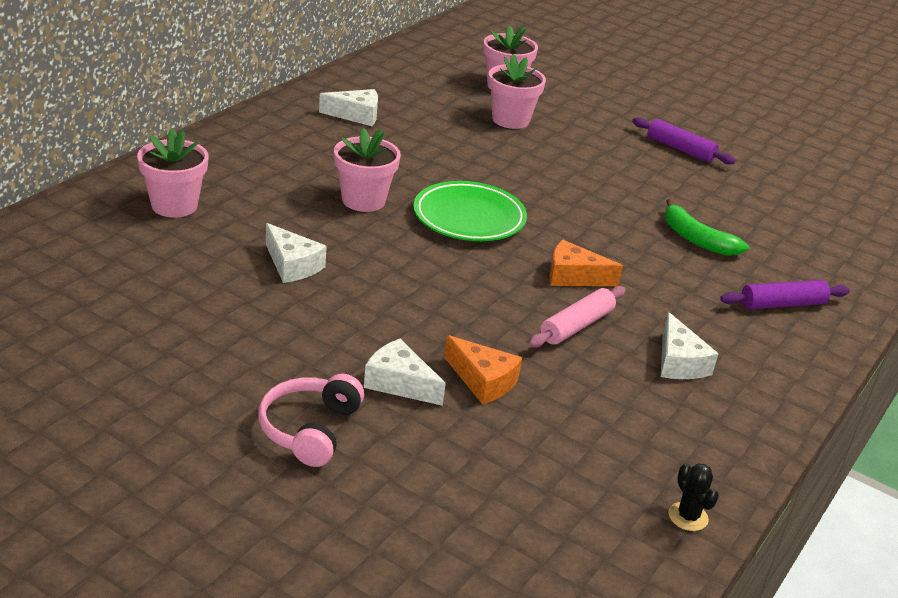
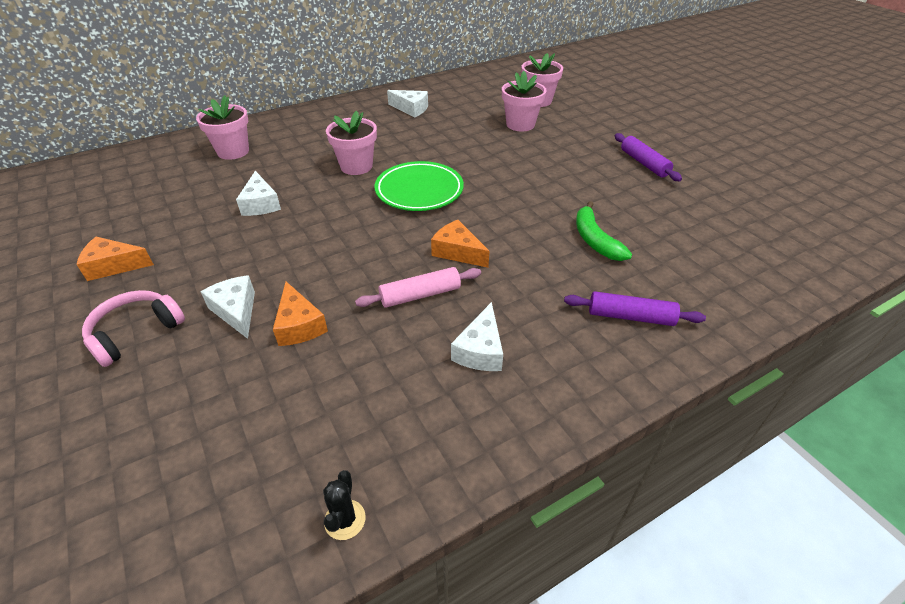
camera: 30 degrees right, 10 degrees up
(189, 370) = (114, 266): none -> orange cheese

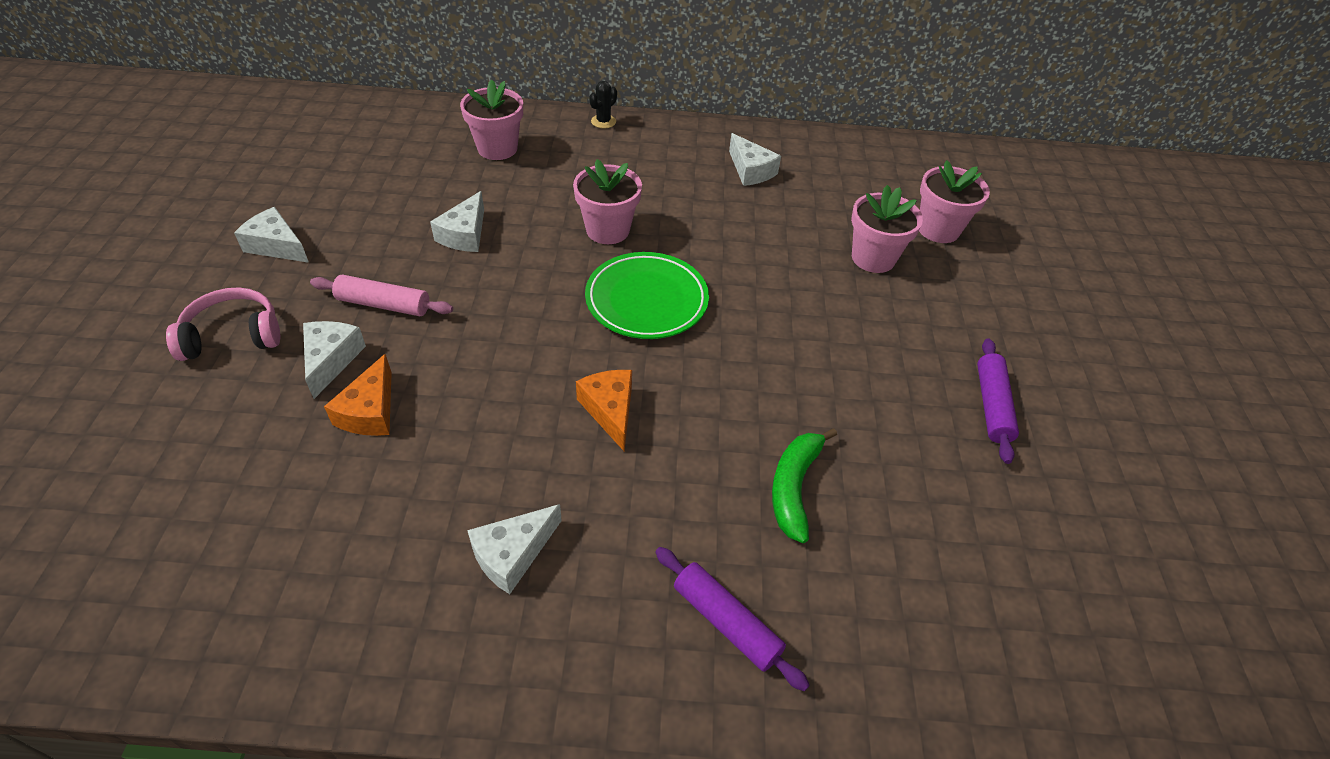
camera: 30 degrees right, 5 degrees up
(114, 266) = (276, 246): orange cheese -> white cheese
(345, 519) = (222, 655): black cactus -> black cactus (603, 121)
(420, 295) = (517, 445): pink rolling pin -> pink rolling pin (383, 305)

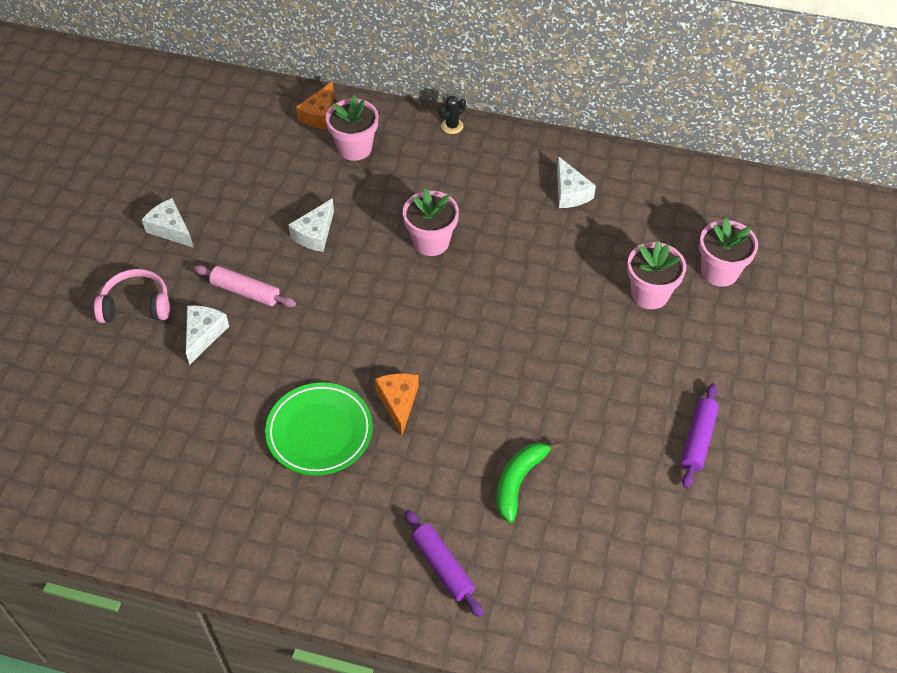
camera: 15 degrees right, 5 degrees up
(370, 411) = (227, 379): orange cheese -> orange cheese (320, 115)
(512, 554) = (310, 498): white cheese -> none
(646, 300) = (447, 312): green plate -> green plate (319, 432)

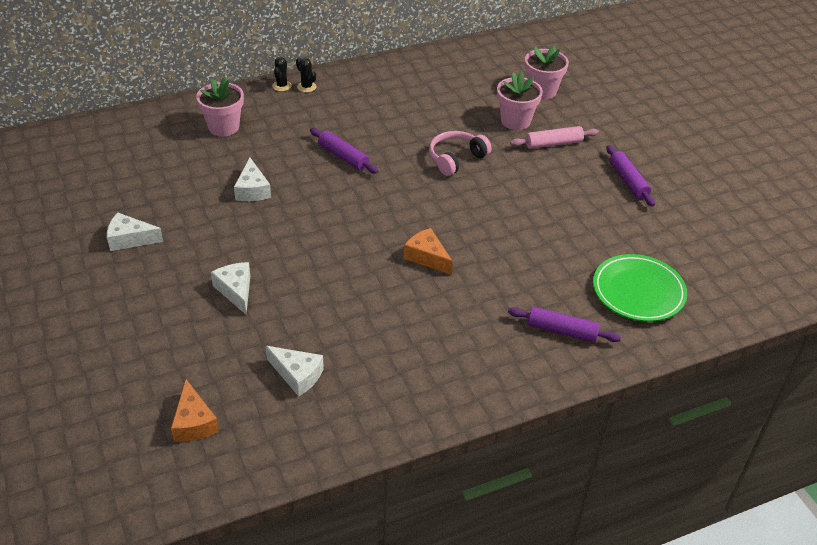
camera: 40 degrees left, 10 degrees down
(136, 305) = (157, 300): pink headphones -> pink headphones (456, 159)
(245, 292) = (239, 249): pink rolling pin -> pink rolling pin (553, 144)
(319, 432) = (392, 302): green plate -> green plate (638, 292)
(320, 115) = (173, 118): orange cheese -> orange cheese (194, 422)
(431, 242) = (343, 156): pink flower pot -> purple rolling pin
(475, 139) = (306, 87): none -> black cactus
(518, 481) = (553, 258): green banana -> none
(570, 192) = (404, 89): white cheese -> white cheese (297, 375)

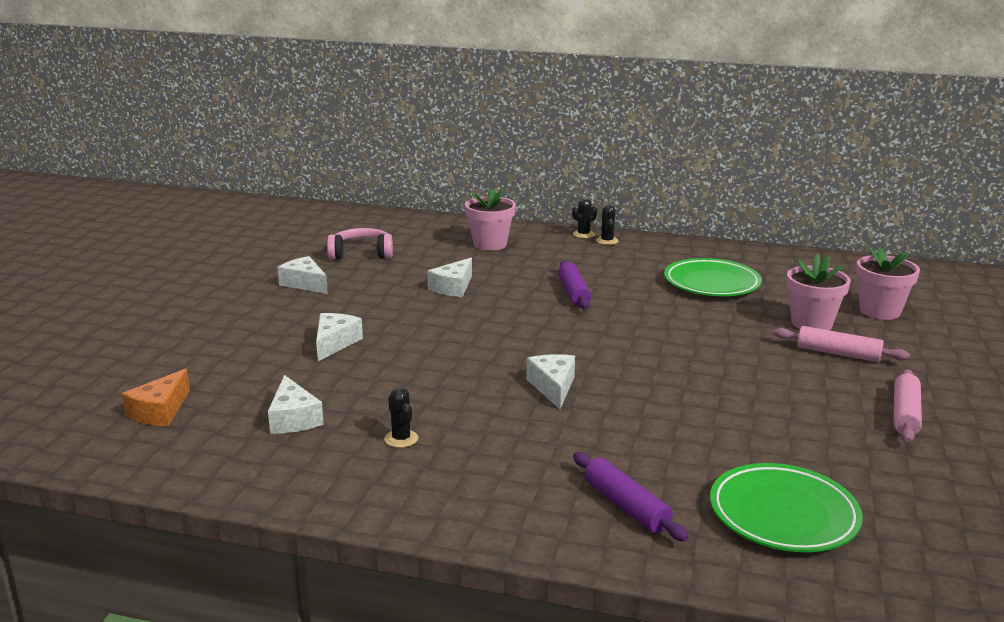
camera: 40 degrees right, 20 degrees down
(387, 352) = (401, 439): none -> black cactus
(422, 106) = (711, 283): none -> green plate
(427, 257) = (553, 387): orange cheese -> white cheese
(456, 159) = (695, 329): pink headphones -> pink headphones (361, 253)
(628, 181) = (905, 414): purple rolling pin -> pink rolling pin

